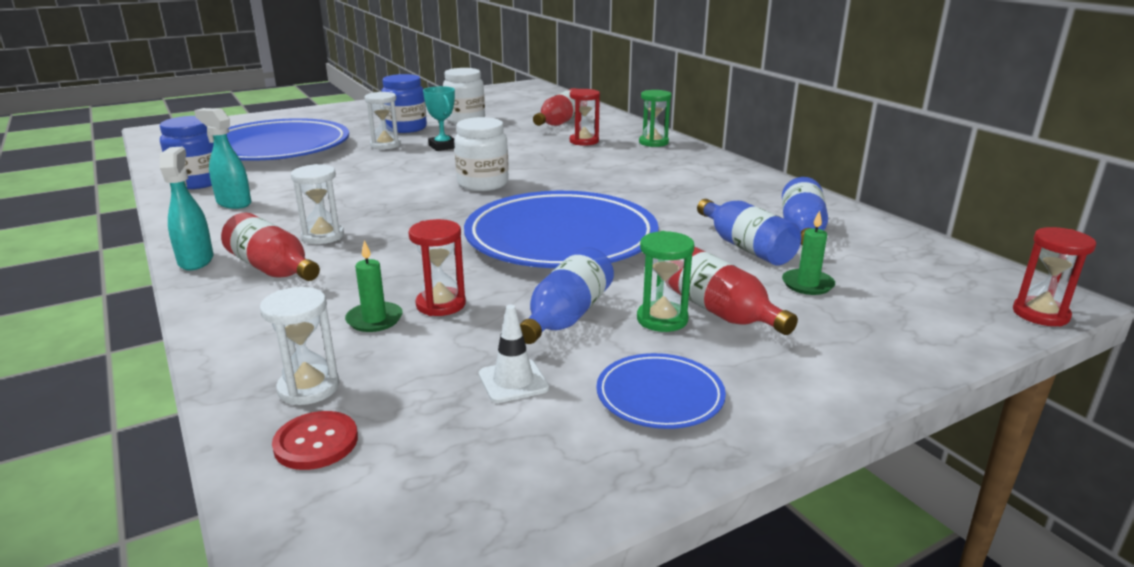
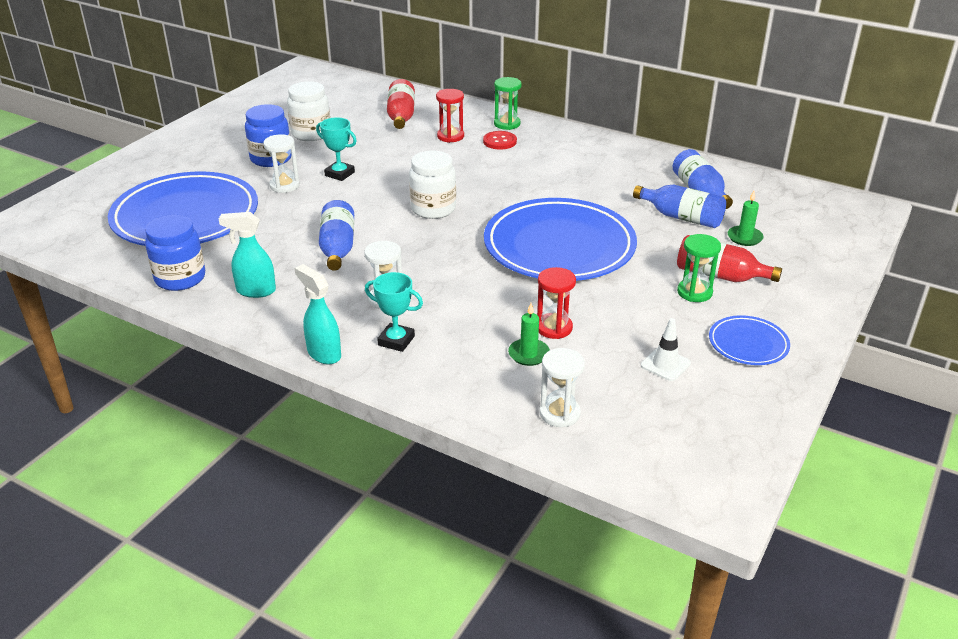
camera: 30 degrees left, 10 degrees up
(273, 269) = (396, 341): red bottle -> turquoise trophy
(316, 442) = (613, 441): red button -> red button (499, 141)
(566, 316) = (639, 309): blue bottle -> blue bottle (337, 248)
(1040, 314) = (873, 221): red hourglass -> none

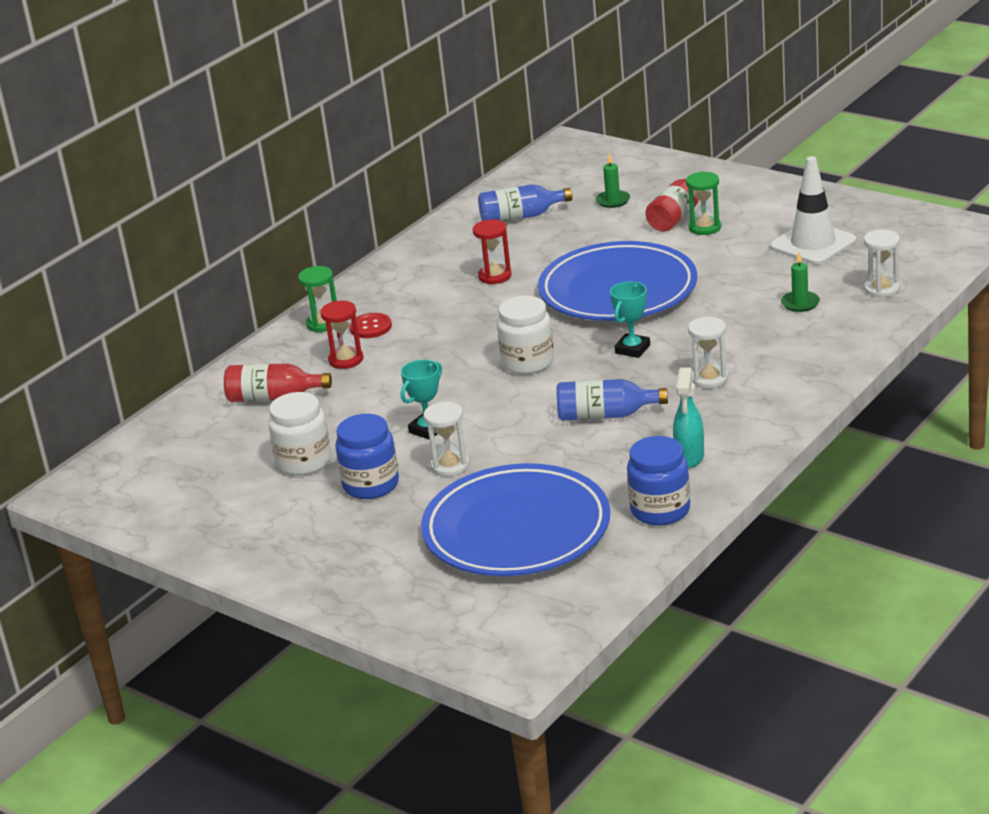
camera: 80 degrees left, 5 degrees down
(323, 353) = (802, 405): turquoise spray bottle -> none
(396, 341) = (780, 369): turquoise trophy -> turquoise trophy (632, 349)
(554, 328) = (759, 292): red hourglass -> red hourglass (495, 276)
(665, 364) = (813, 244): white traffic cone -> white traffic cone, size x1.94
(682, 217) = (570, 228): blue bottle -> none
(748, 344) = (783, 209): blue plate -> none

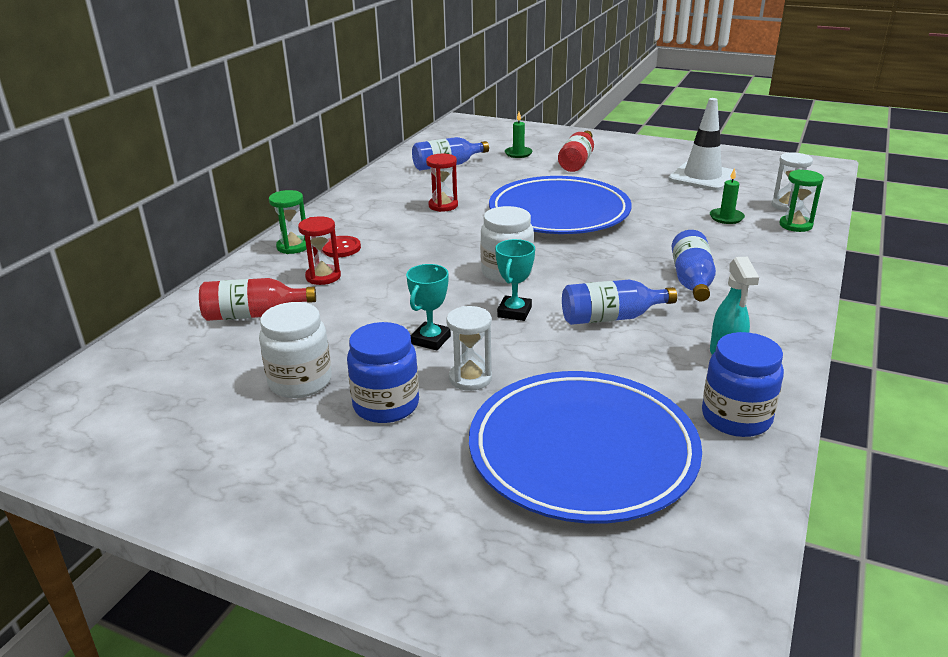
camera: 15 degrees left, 0 degrees up
(632, 349) = (601, 258): turquoise trophy -> turquoise trophy (514, 312)
(705, 227) = (605, 168): green hourglass -> green hourglass (795, 225)
(709, 379) = (691, 280): white hourglass -> blue bottle

